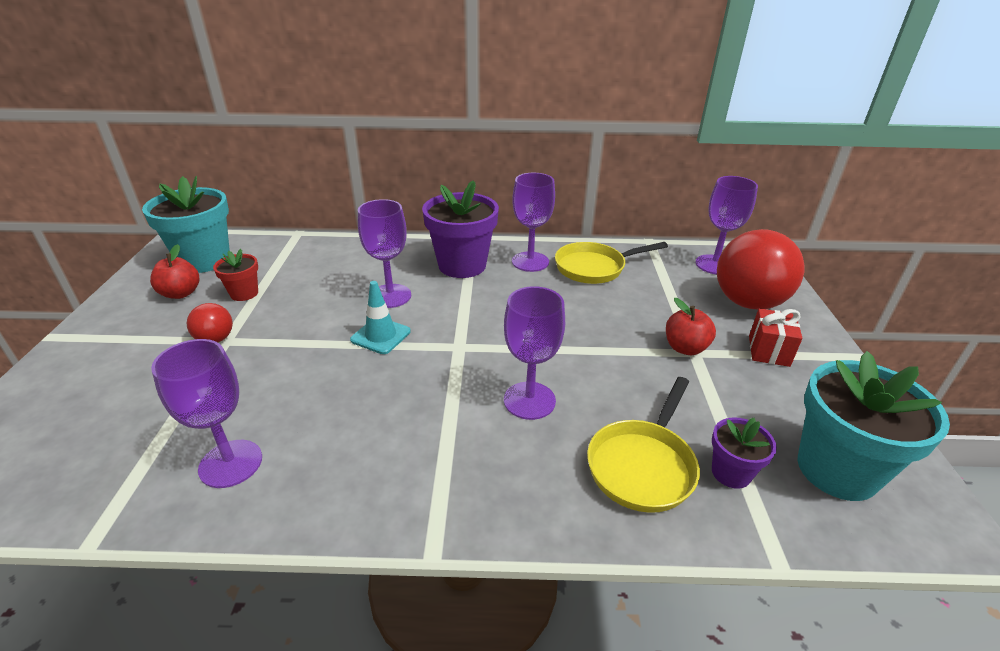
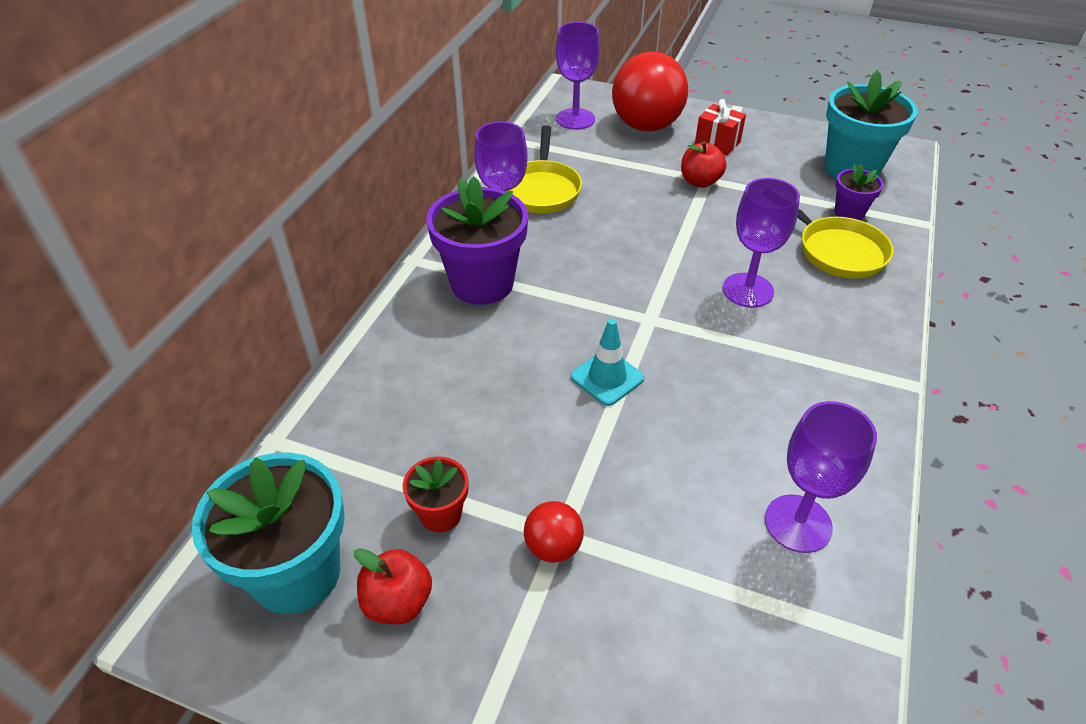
camera: 70 degrees left, 10 degrees up
(390, 296) = (523, 357): purple goblet -> none

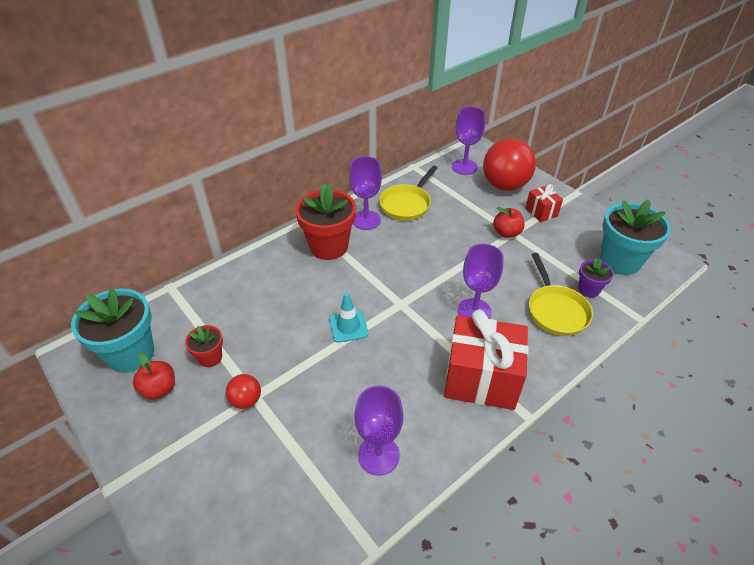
camera: 30 degrees right, 0 degrees up
(482, 283) = (329, 246): purple flower pot -> red flower pot
(829, 368) = (481, 379): none -> red gift

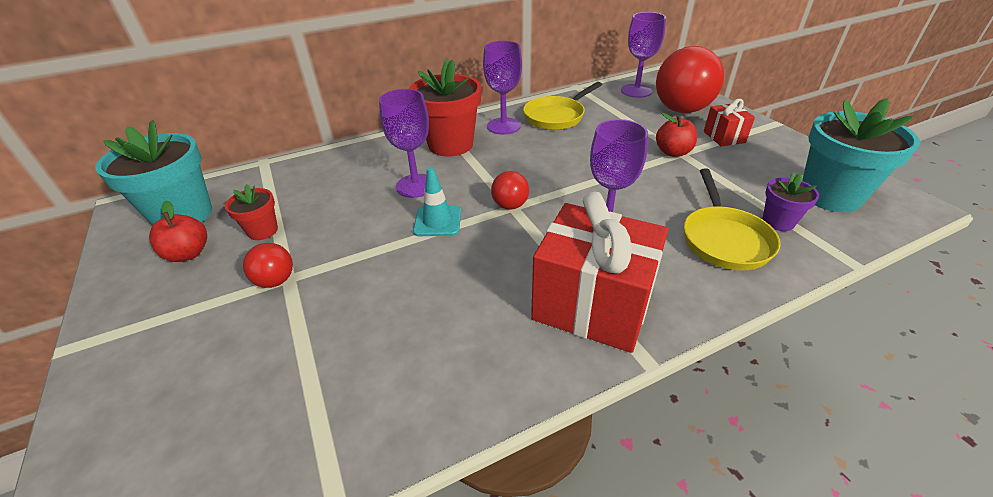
camera: 15 degrees right, 5 degrees down
(378, 455) = (409, 377): purple goblet -> purple goblet (416, 186)
(398, 303) = (510, 205): none -> red ball

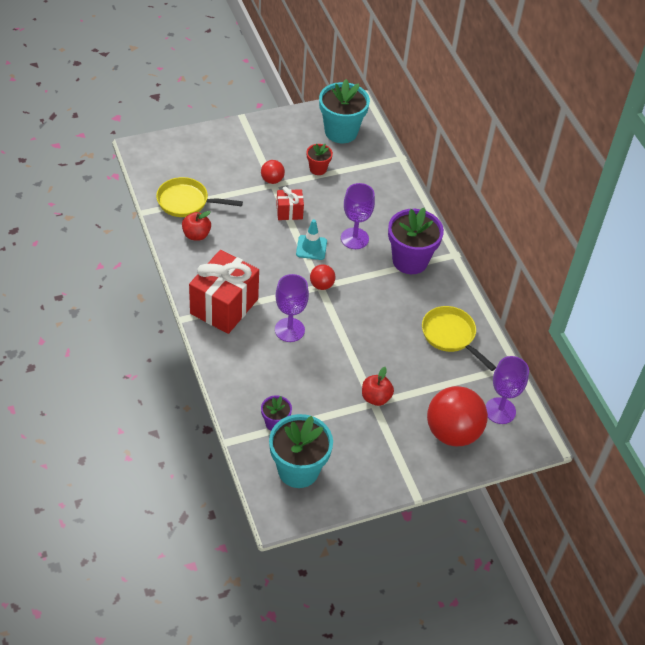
camera: 90 degrees right, 10 degrees up
(188, 254) = (303, 142): red apple -> red apple (196, 235)
(450, 145) = (410, 260): red flower pot -> purple flower pot
(503, 126) = (437, 297): purple goblet -> none
(724, 137) = (396, 443): red gift -> red gift (289, 212)
(724, 239) = (264, 386): yellow pan -> yellow pan (186, 202)

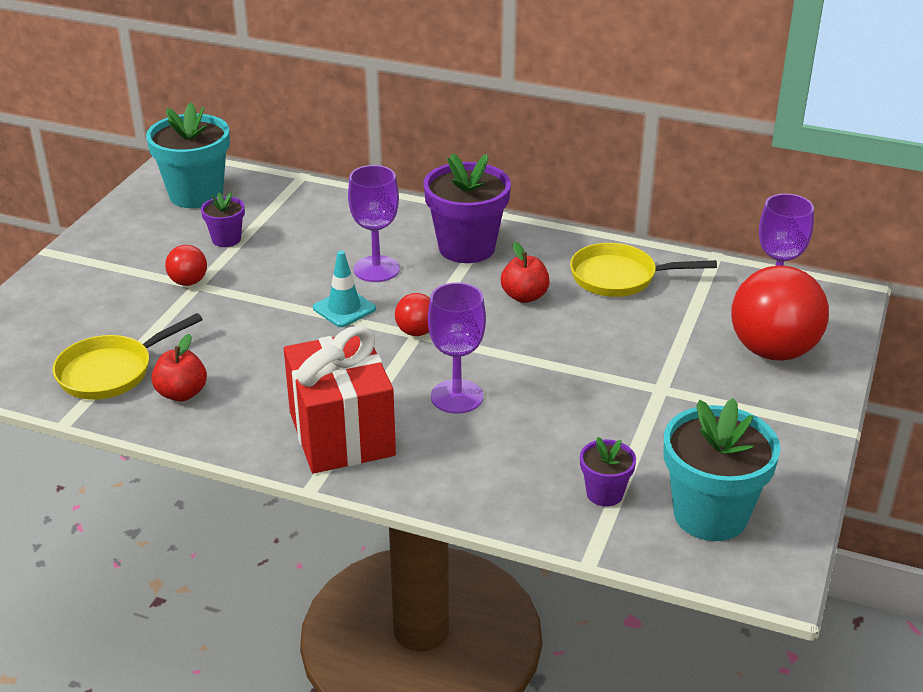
camera: 45 degrees left, 15 degrees down
(289, 212) = (261, 296): red gift -> none
(318, 169) = (226, 239): red flower pot -> purple flower pot
(376, 398) = (654, 382): red apple -> red apple (524, 296)

